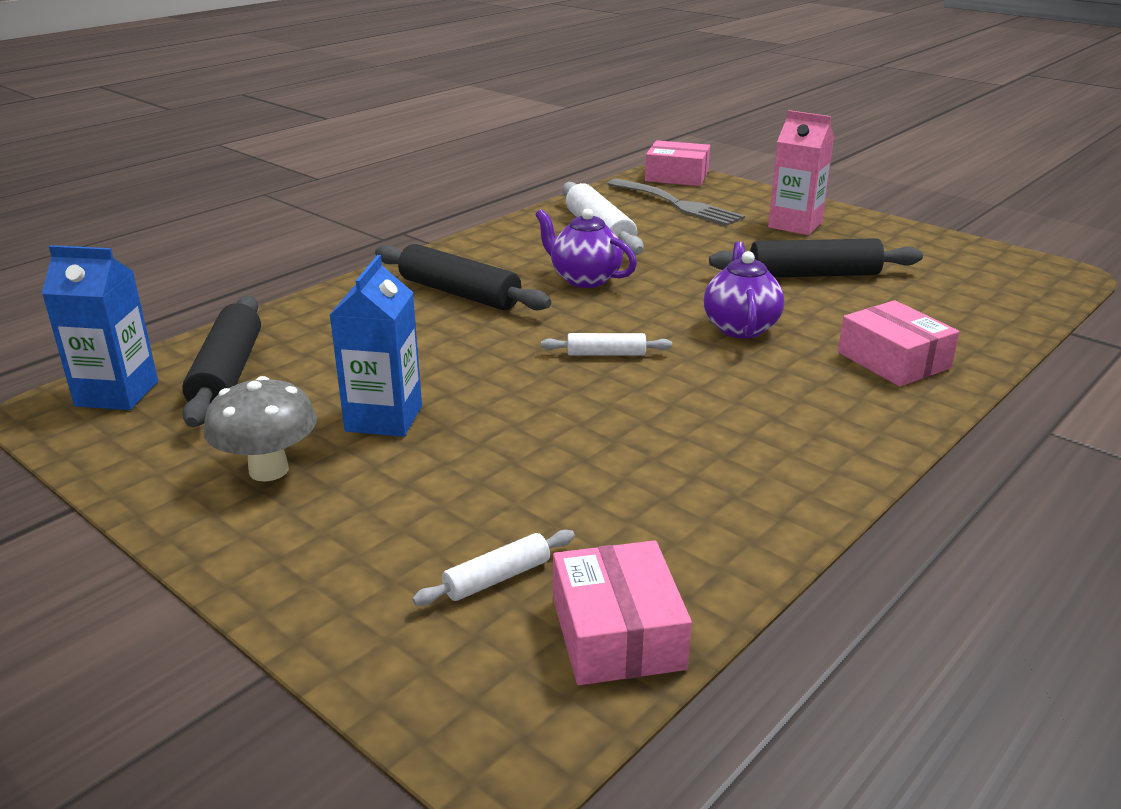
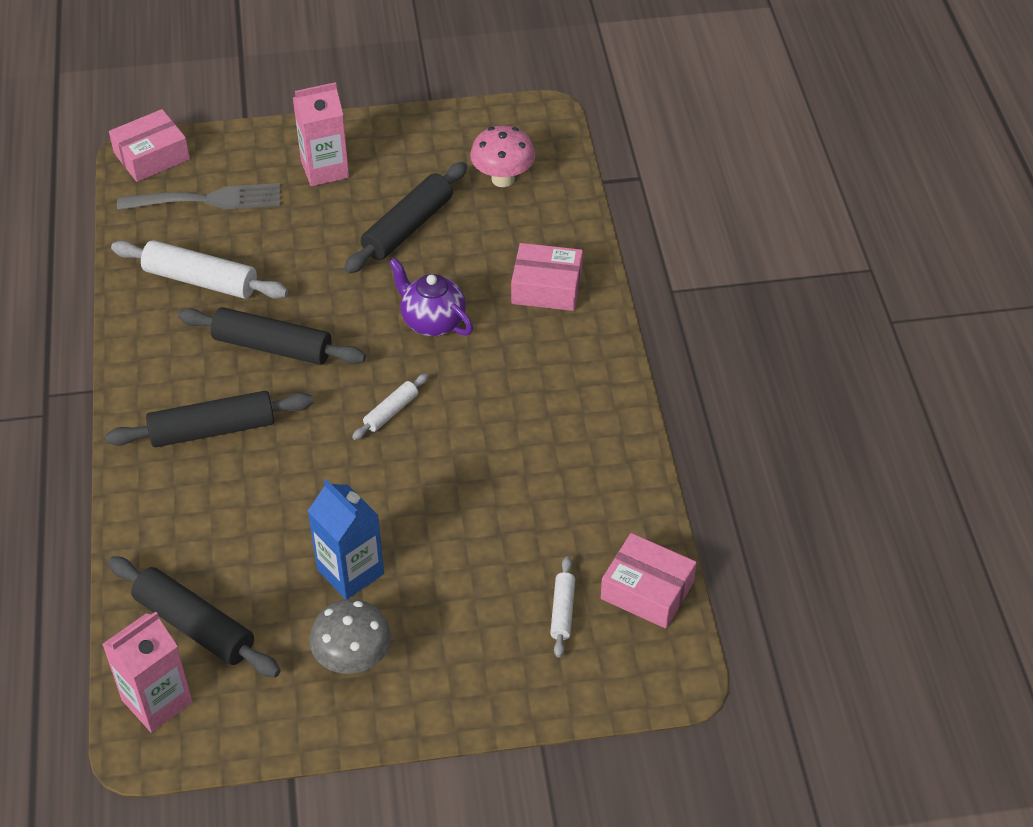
camera: 50 degrees left, 20 degrees up
(117, 394) = (157, 701): blue carton -> pink carton
(584, 279) = (272, 347): purple teapot -> black rolling pin
(955, 287) = (503, 179): none -> pink mushroom

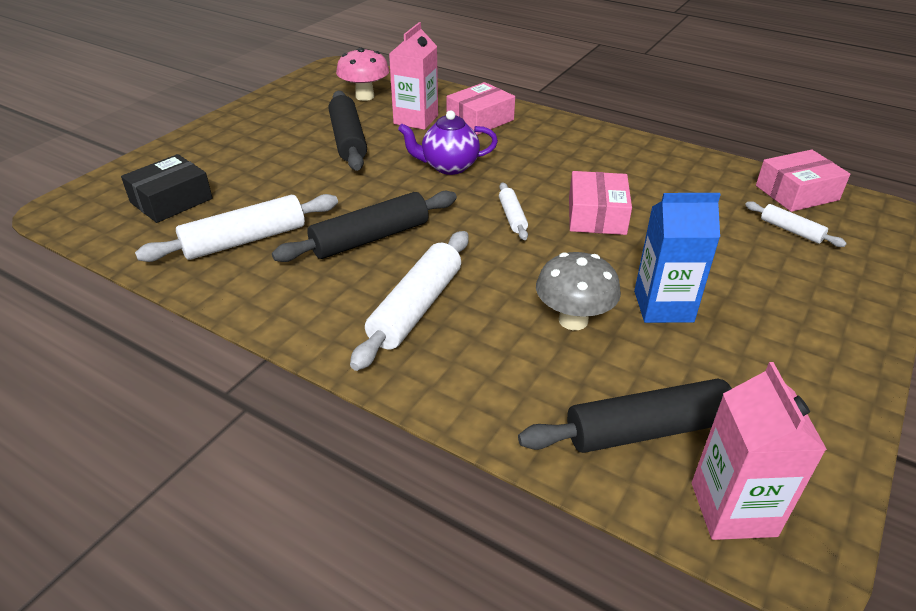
camera: 50 degrees left, 10 degrees down
(152, 156) = (76, 205): pink box -> pink box (596, 215)
(208, 200) = (171, 200): grey fork -> black box
(213, 429) = (416, 307): black rolling pin -> white rolling pin
(325, 169) = (238, 145): pink carton -> pink carton (416, 119)
(353, 660) = (769, 348): grey mushroom -> grey mushroom (573, 320)

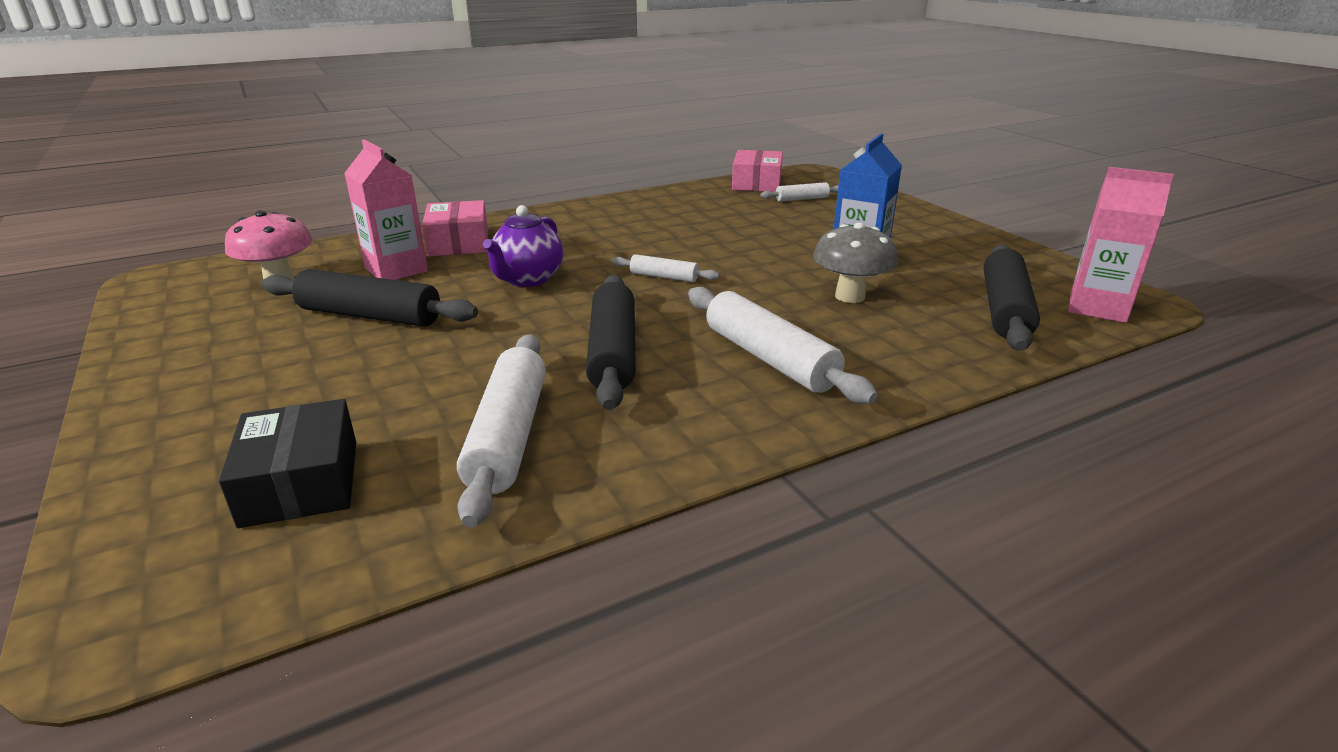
camera: 60 degrees left, 10 degrees down
(596, 215) = (705, 246): pink box -> none

